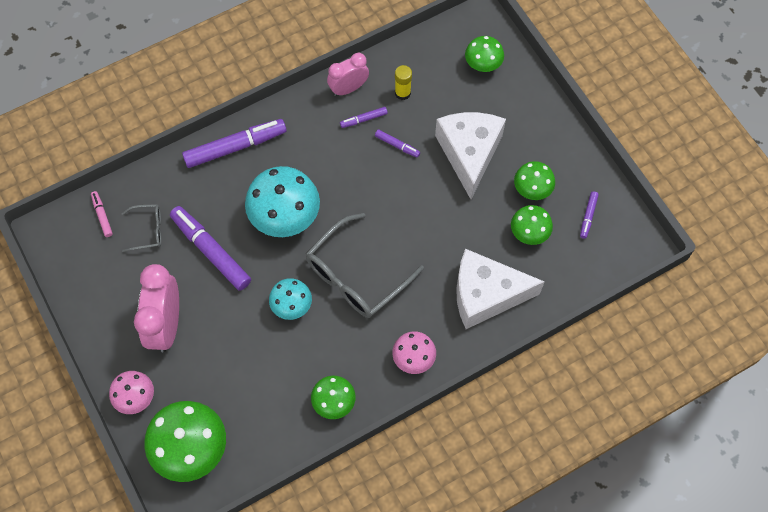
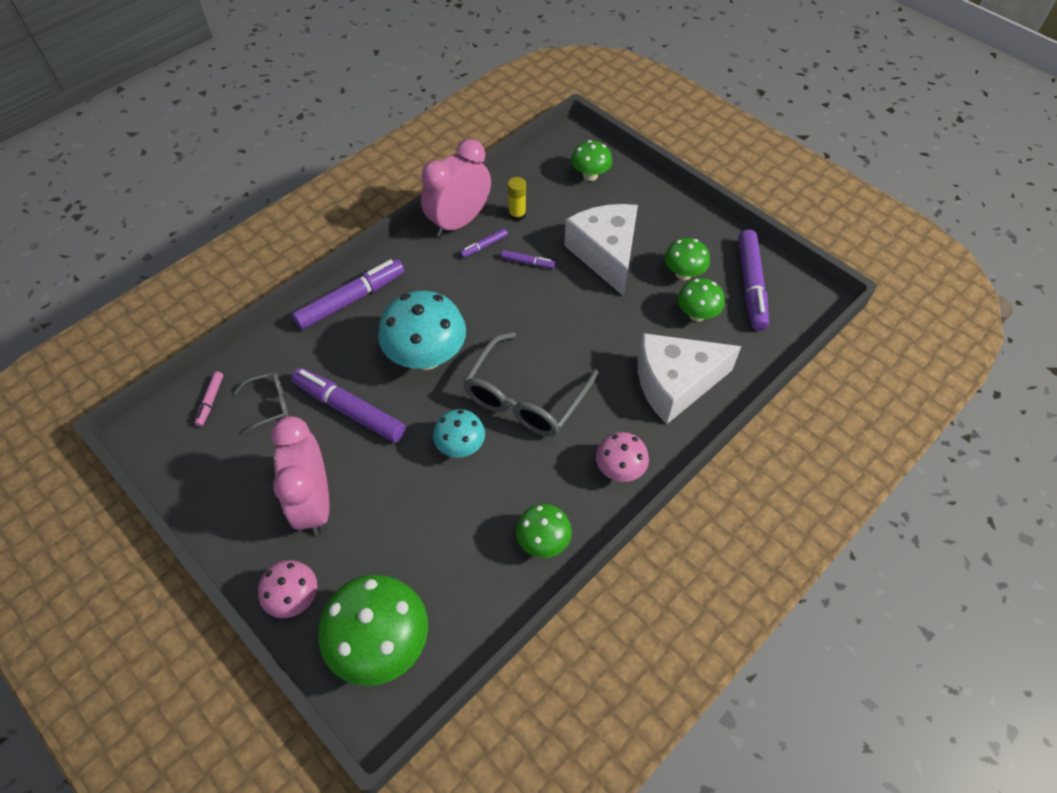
camera: 15 degrees left, 10 degrees down
(102, 215) = (210, 401): pink marker -> pink marker turned 135 degrees counterclockwise
(348, 88) = (459, 222): pink clock -> pink clock, size x1.61
(588, 216) = (750, 285): purple marker -> purple marker, size x2.14

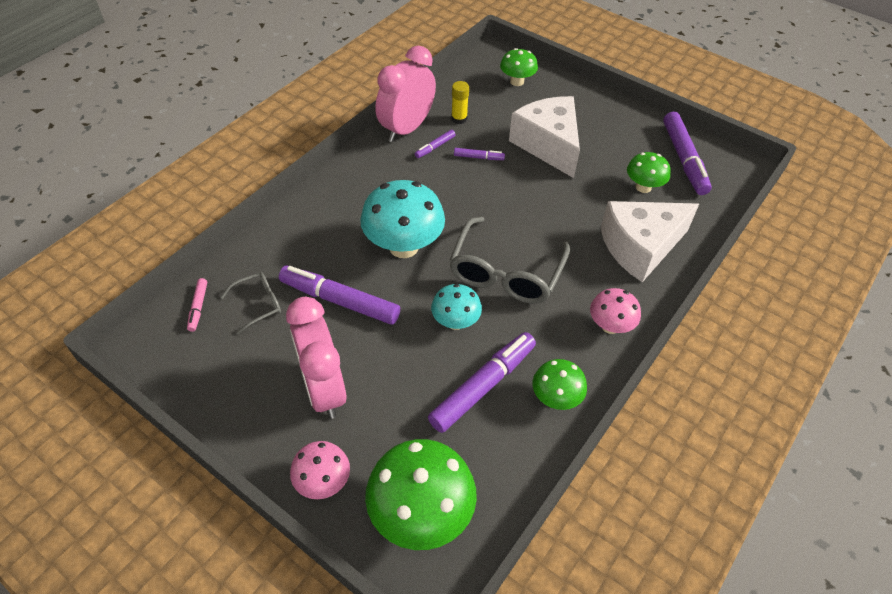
camera: 10 degrees left, 5 degrees down
(351, 300) = (319, 204): purple marker -> purple marker (483, 386)
(683, 274) = (622, 155): green mushroom -> none

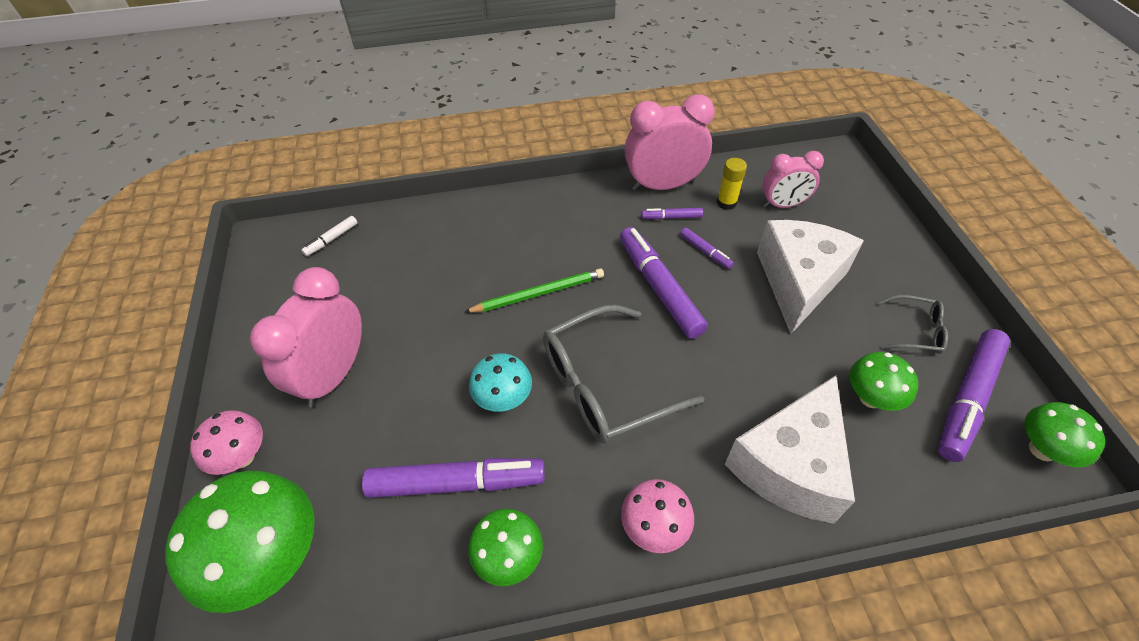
camera: 45 degrees right, 0 degrees up
(198, 307) = (331, 239): pink marker -> white marker
(258, 304) = (371, 266): grey glasses -> grey glasses (914, 331)
(340, 300) = (432, 306): purple marker -> purple marker (659, 287)
(403, 246) = (538, 293): turquoise mushroom -> green pencil
(493, 102) = (783, 205): none -> pink clock
(517, 81) = (833, 197): green mushroom -> green mushroom (1042, 450)
(640, 247) = (790, 465): white cheese -> white cheese turned 75 degrees counterclockwise

